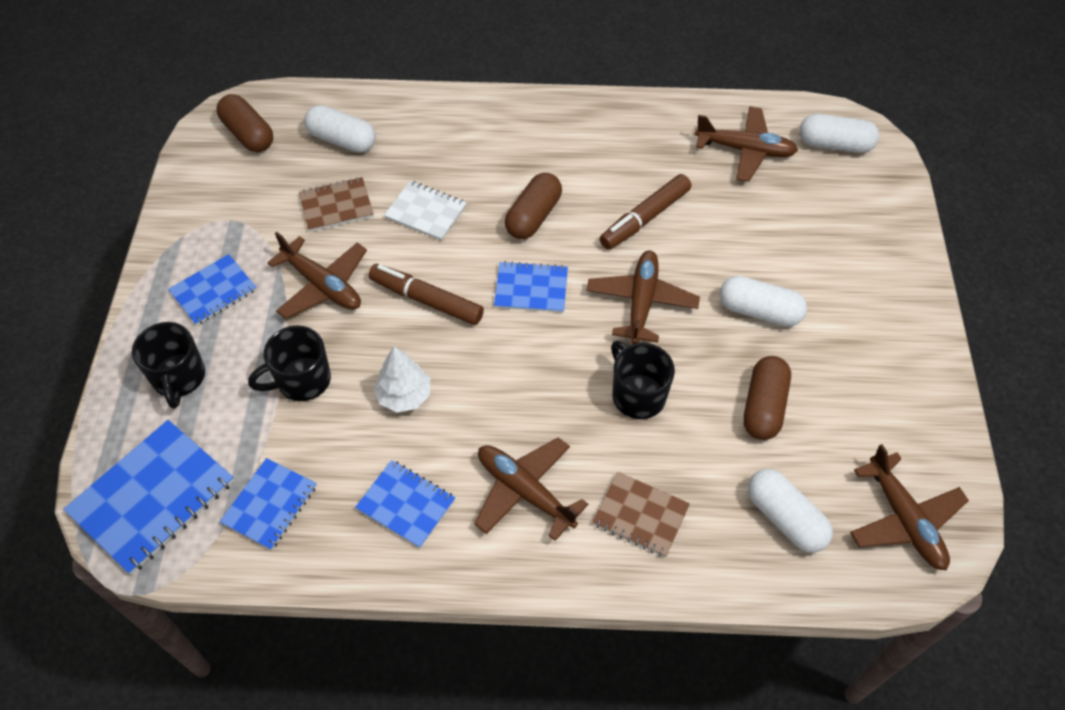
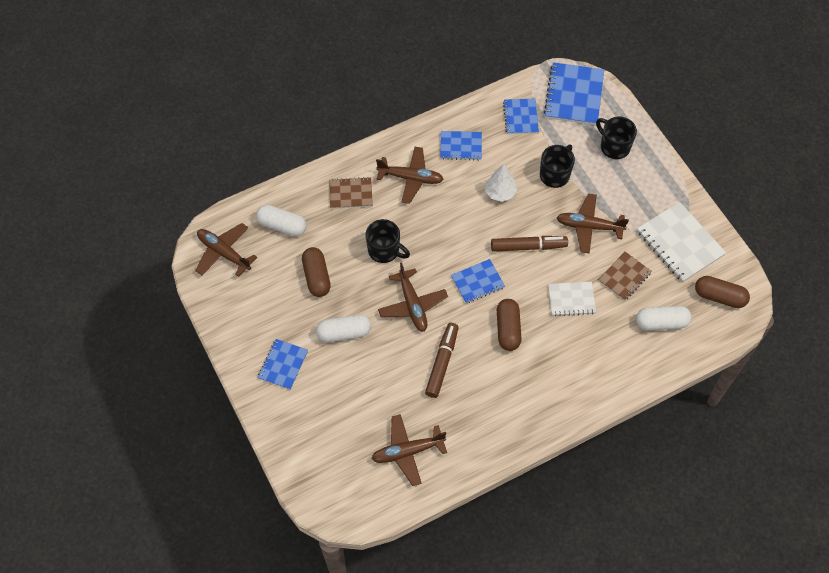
camera: 150 degrees right, 5 degrees up
(213, 291) = (641, 195): blue notebook -> blue notebook (283, 365)
(229, 210) = (680, 243): none -> white notebook
(834, 145) = (350, 489): white capsule -> none

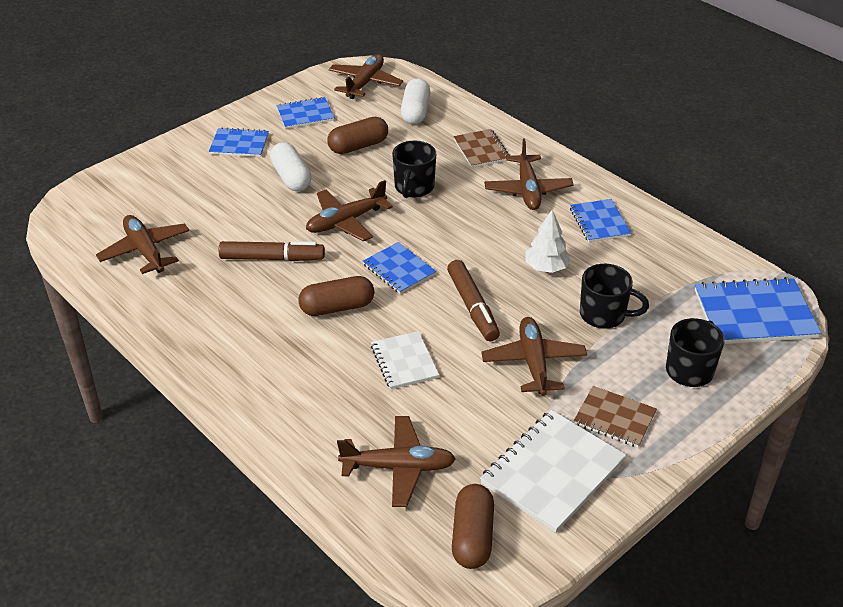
camera: 75 degrees right, 20 degrees down
(520, 117) = (680, 267): blue notebook -> blue notebook (305, 114)
(624, 277) = (464, 413): brown notebook -> brown notebook (614, 418)
(661, 323) = (398, 467): white capsule -> brown plane

